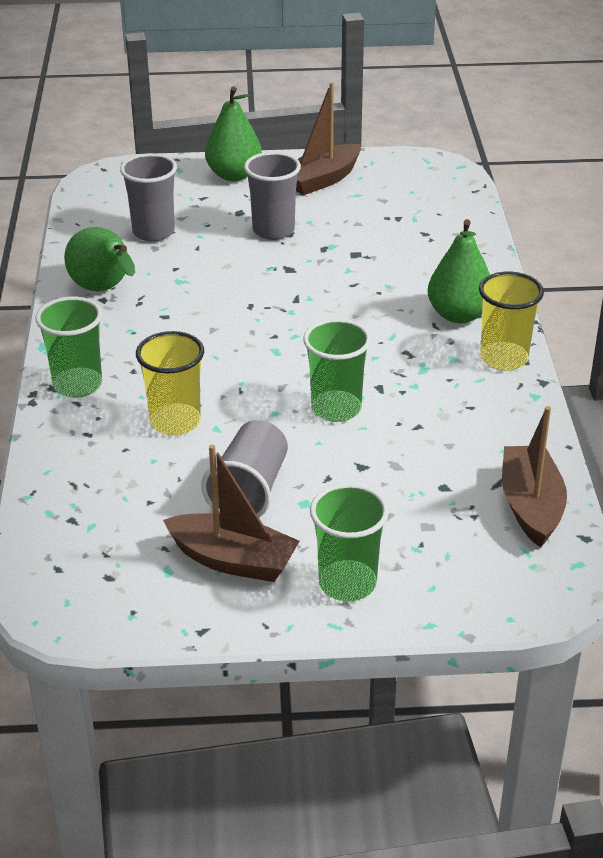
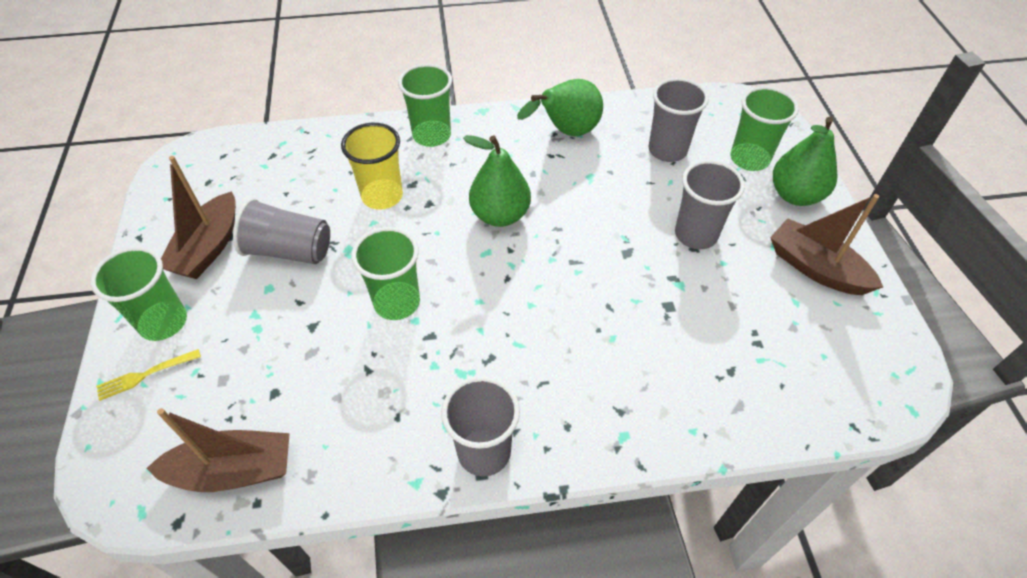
camera: 85 degrees right, 15 degrees up
(180, 190) = (749, 159): none -> green cup
(420, 587) = (145, 375): none -> yellow fork
(459, 315) = (565, 406): green pear -> green pear (500, 215)
(504, 358) = (484, 452): yellow cup -> grey cup

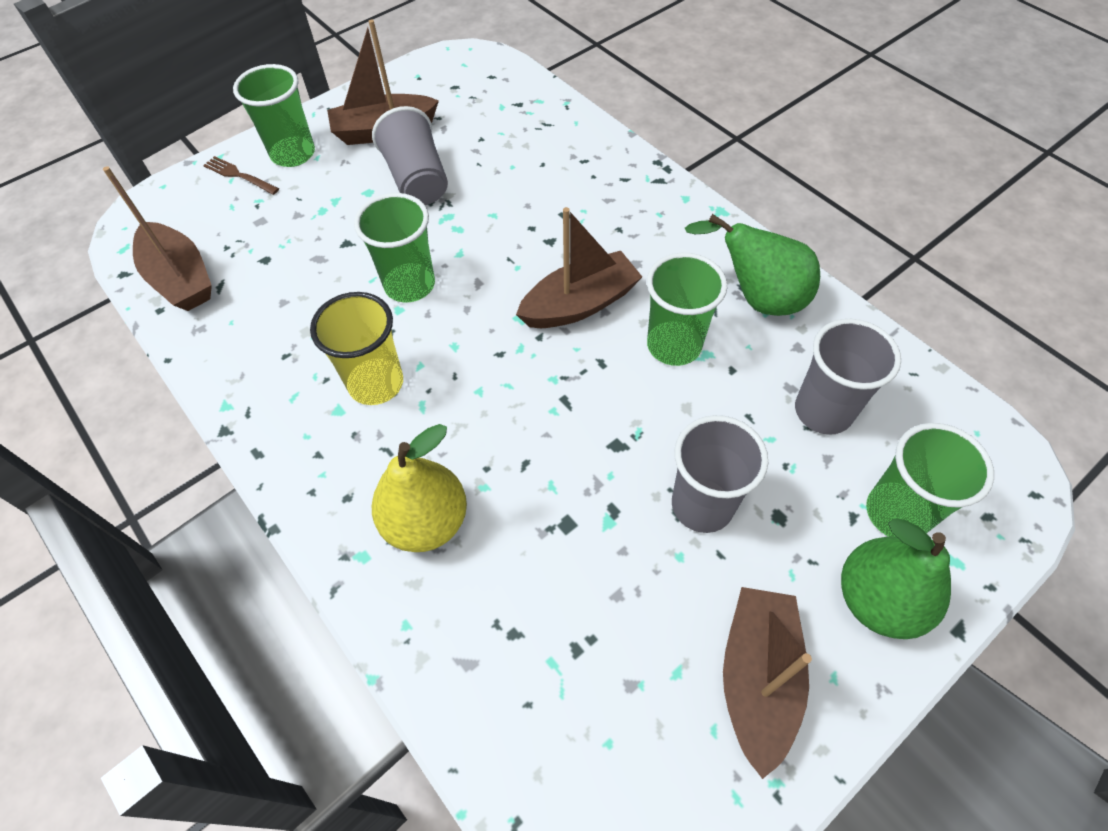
camera: 60 degrees right, 5 degrees up
(145, 375) = (239, 175): yellow fork -> brown fork
(382, 196) = (530, 202): yellow cup -> yellow cup (376, 383)
(432, 135) = (644, 192): green cup -> green cup (674, 345)
(484, 452) = (281, 441): grey cup -> none
(500, 215) = (580, 304): green pear -> brown boat
(619, 384) = (426, 521): none -> yellow pear

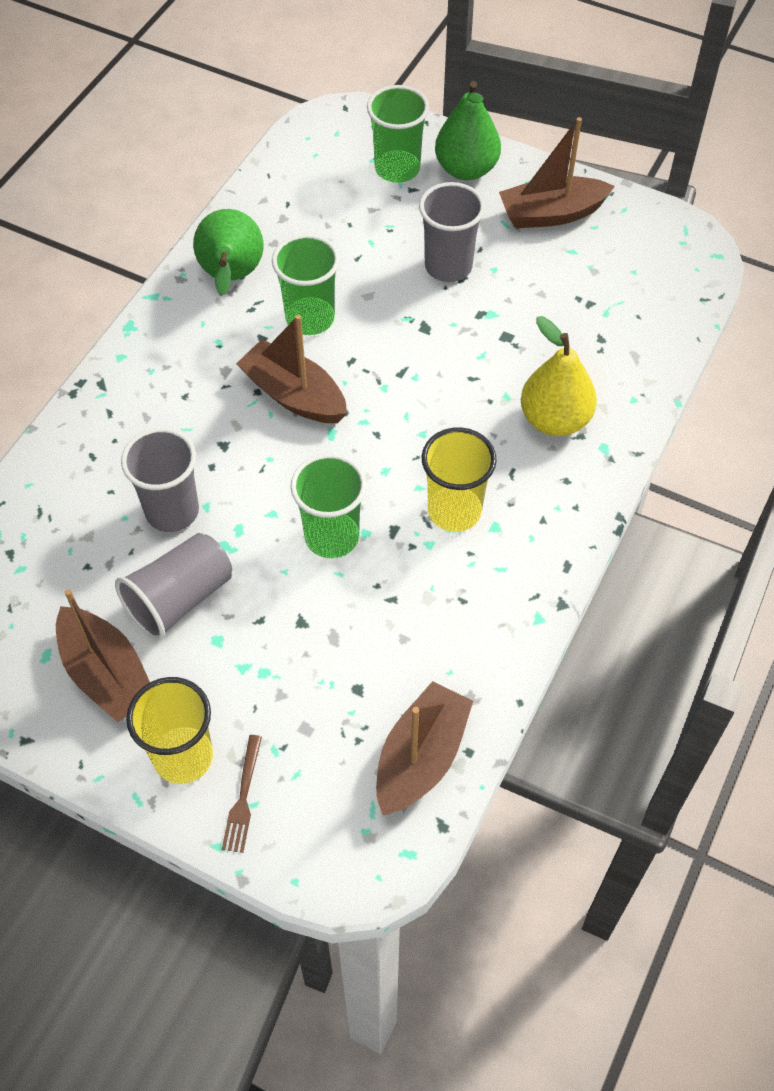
camera: 115 degrees left, 0 degrees up
(293, 154) = (183, 757): green cup -> yellow cup
(823, 411) = (331, 218): grey cup -> grey cup (172, 511)

